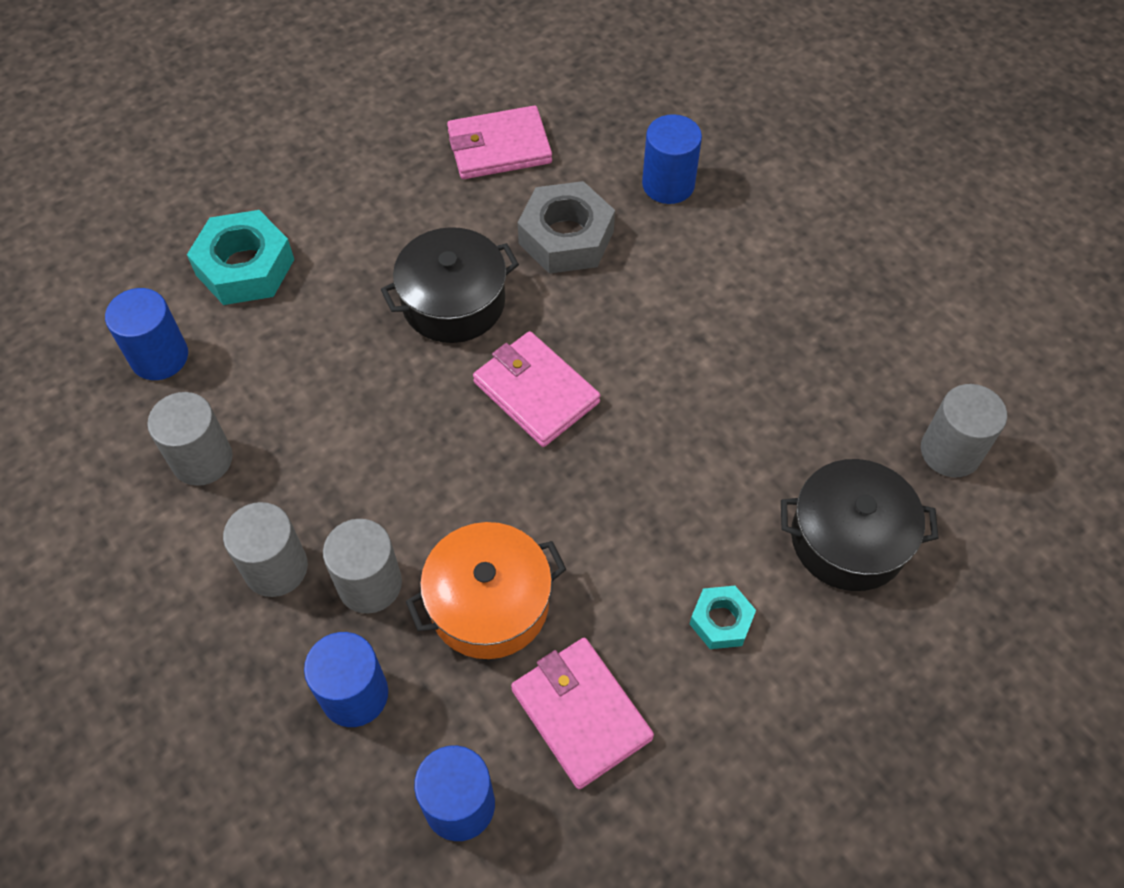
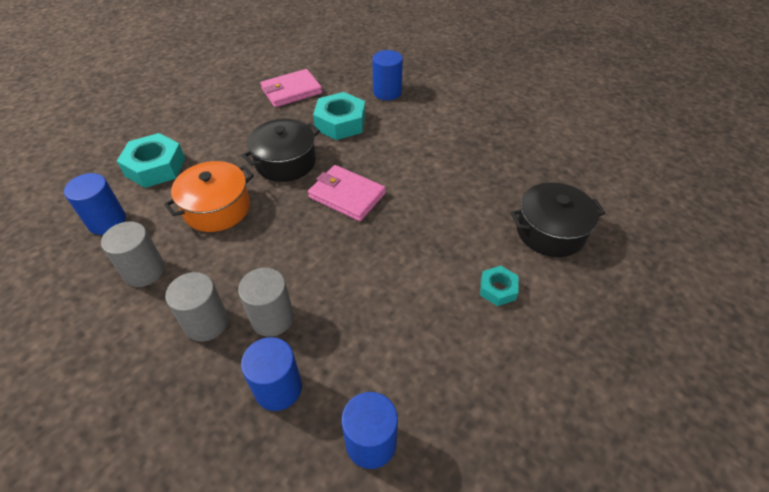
camera: 15 degrees left, 10 degrees down
(489, 603) = (353, 312): orange pot -> orange pot (217, 208)
(566, 237) = (340, 123): grey nut -> turquoise nut
(581, 714) = (433, 363): pink wallet -> none
(950, 451) = (583, 179): grey cylinder -> none

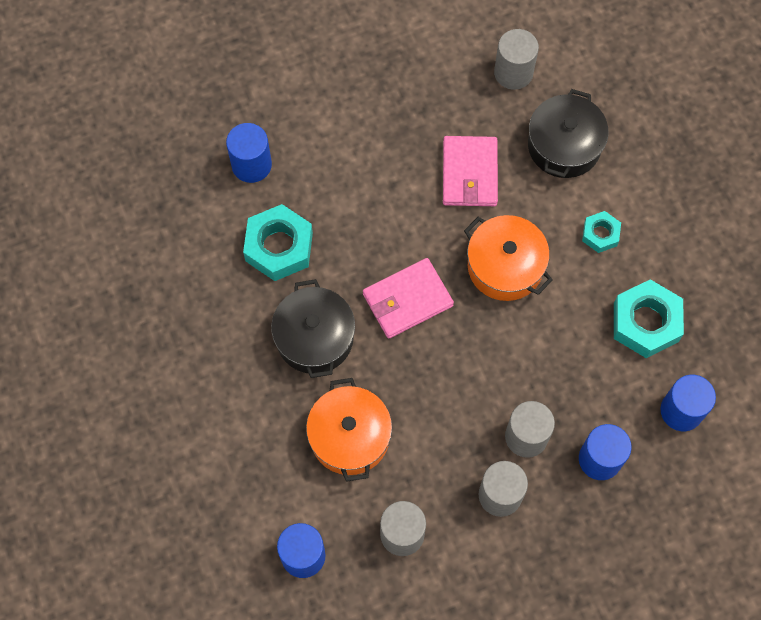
camera: 60 degrees left, 20 degrees up
(155, 167) = (236, 482): turquoise nut -> turquoise nut (646, 322)
(291, 91) = (175, 273): pink wallet -> pink wallet (469, 173)
(417, 239) = (505, 266): none -> orange pot
(576, 178) = (513, 72): none -> grey cylinder

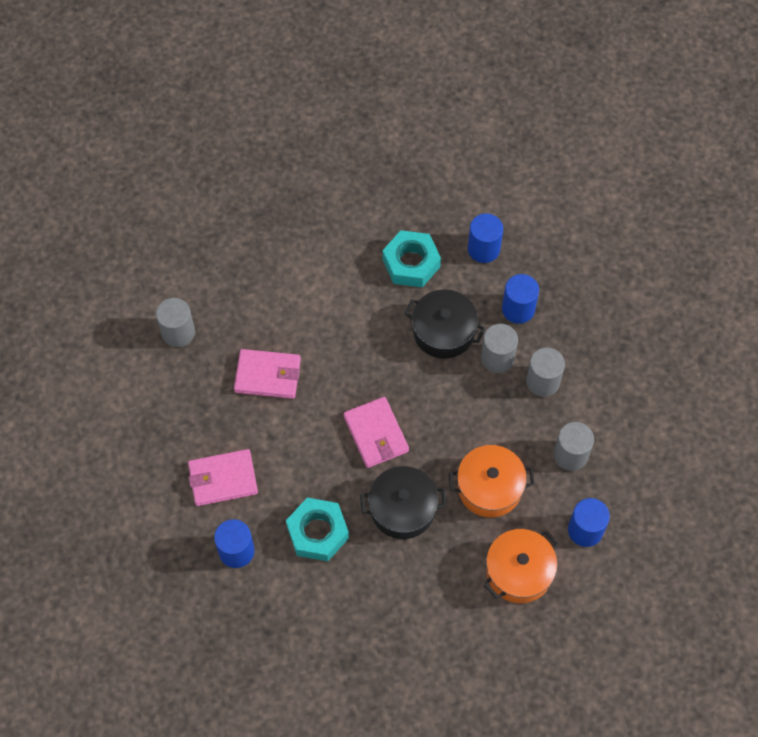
camera: 85 degrees left, 5 degrees down
(335, 141) = (223, 479): none -> pink wallet
(505, 266) = (354, 357): orange pot -> orange pot (519, 572)
(564, 146) = (252, 302): black pot -> black pot (443, 331)
(600, 234) = (333, 285): turquoise nut -> none

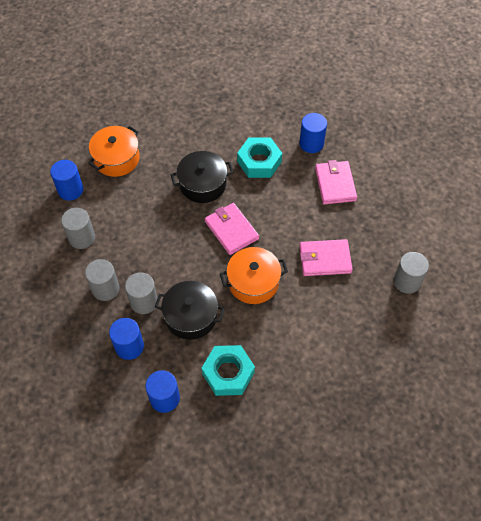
camera: 170 degrees right, 5 degrees down
(223, 479) = (335, 184): pink wallet -> pink wallet turned 75 degrees counterclockwise
(489, 487) = (141, 207): orange pot -> orange pot (253, 282)

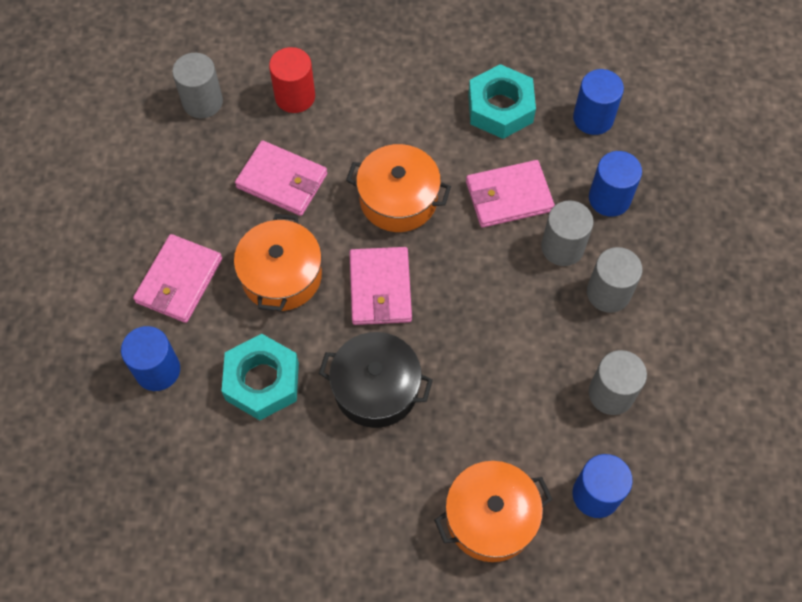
camera: 150 degrees left, 5 degrees up
(191, 316) = (508, 196): black pot -> pink wallet
(286, 211) = (281, 275): none -> orange pot
(357, 313) = (295, 96): none -> red cylinder

